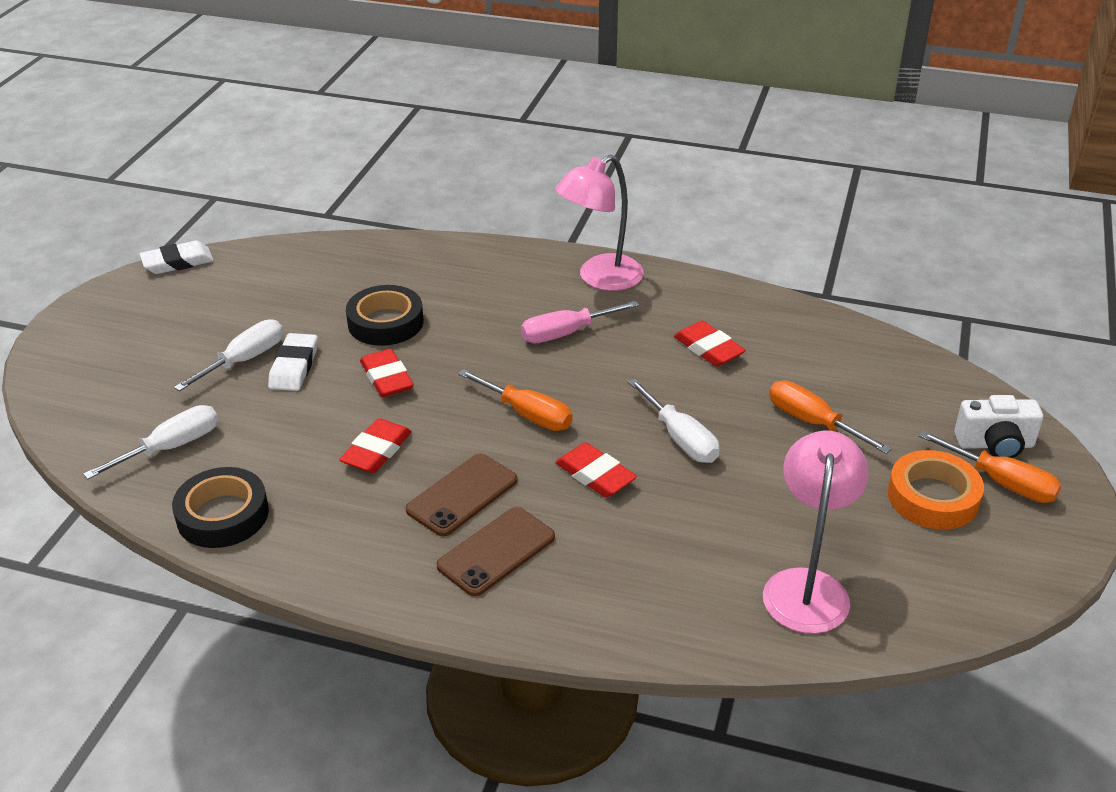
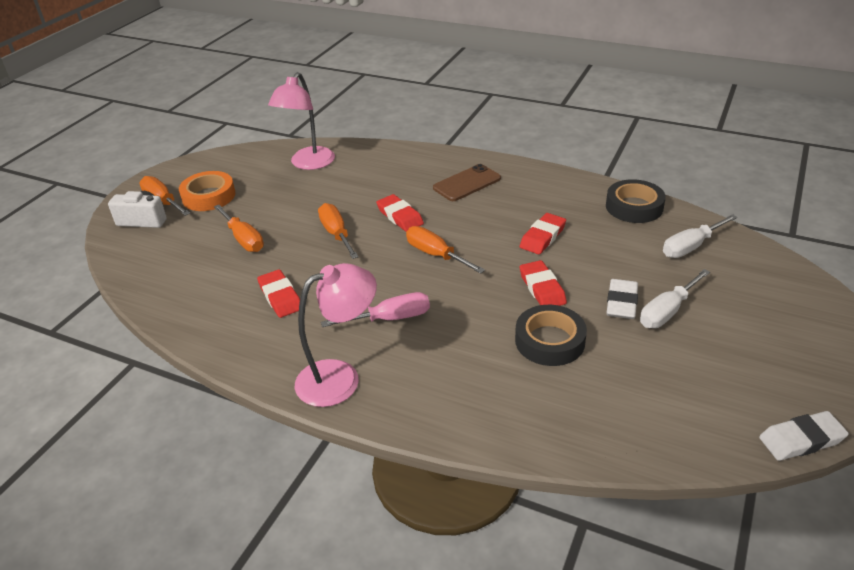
camera: 170 degrees left, 0 degrees up
(462, 495) = (485, 210): brown phone -> none
(680, 439) = (336, 234): white screwdriver -> orange screwdriver

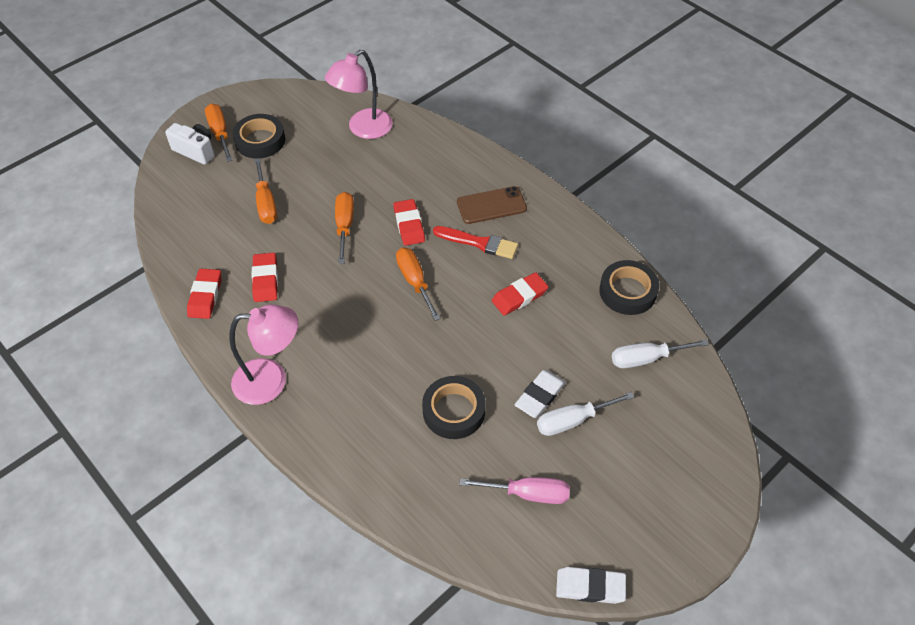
camera: 20 degrees right, 15 degrees up
(209, 196) = (260, 140): orange tape -> black tape
(390, 318) = (340, 337): pink screwdriver -> pink screwdriver (528, 494)
(475, 211) = (479, 243): none -> red brush
(542, 288) = (482, 354): red eraser -> red eraser (205, 296)

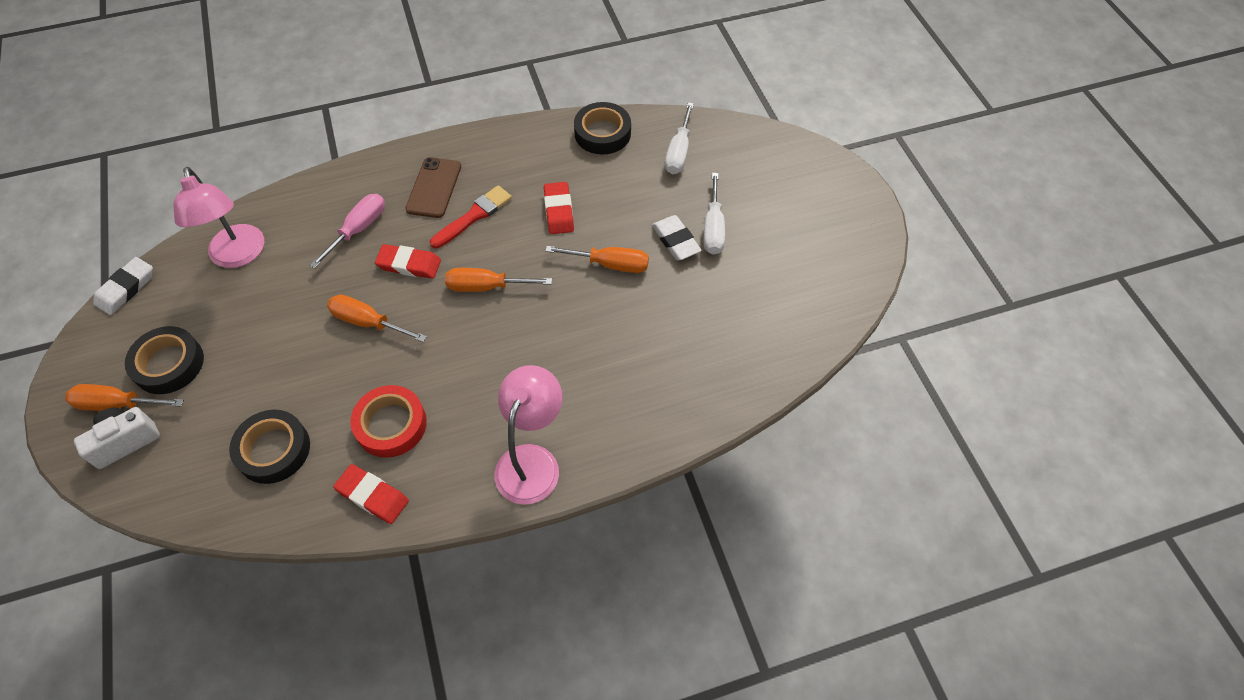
camera: 65 degrees left, 5 degrees up
(265, 280) = (391, 425): red eraser -> red tape
(266, 203) = (276, 389): orange screwdriver -> orange screwdriver (610, 264)
(454, 411) = (656, 312): black tape -> black tape (273, 450)
(528, 494) = (769, 290): pink screwdriver -> pink screwdriver (359, 229)
(590, 587) = (871, 282): white eraser -> white eraser (126, 288)

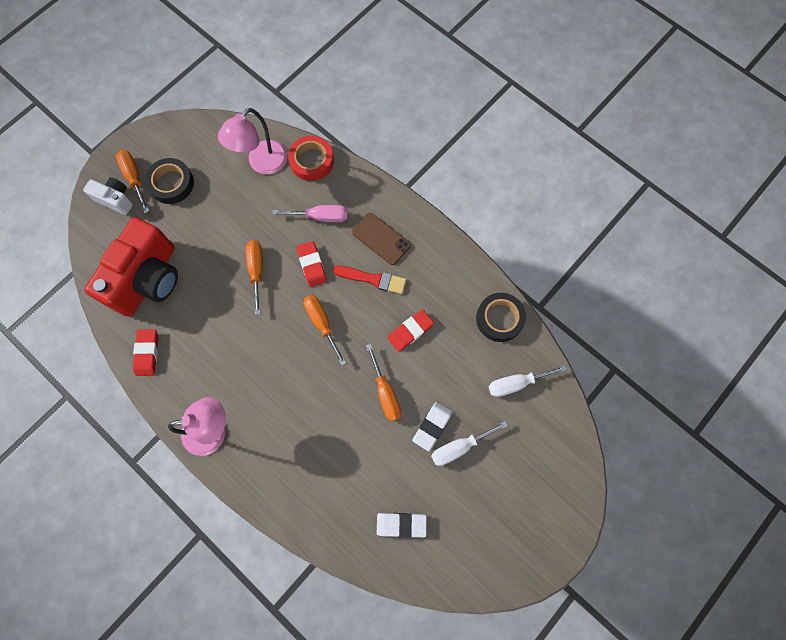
camera: 60 degrees right, 15 degrees up
(126, 288) = (206, 122): white eraser -> white eraser (401, 524)
(273, 450) = (148, 279): black tape -> red camera
(391, 425) = (196, 332): red tape -> red tape (311, 161)
(434, 188) = (381, 239): brown phone -> brown phone turned 60 degrees clockwise

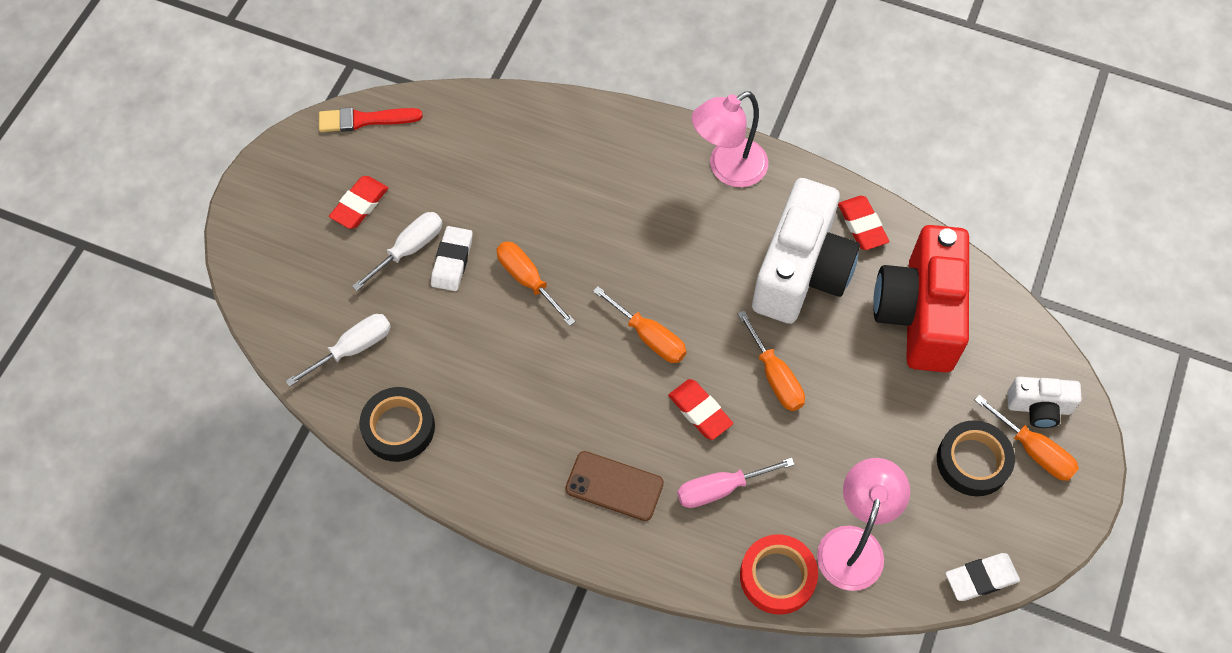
camera: 160 degrees right, 10 degrees down
(204, 334) = (801, 272): none -> white camera
(373, 279) = (602, 421): red brush -> red brush (364, 120)
(401, 524) = (455, 147): white eraser -> white eraser (981, 578)
(410, 331) = (522, 368): red eraser -> red eraser (360, 205)

